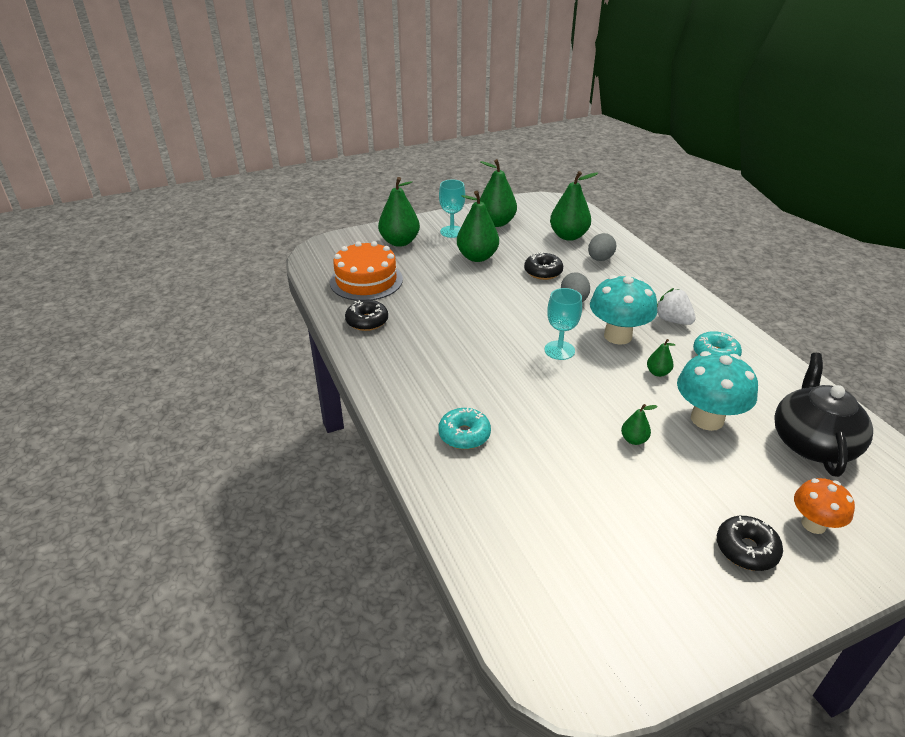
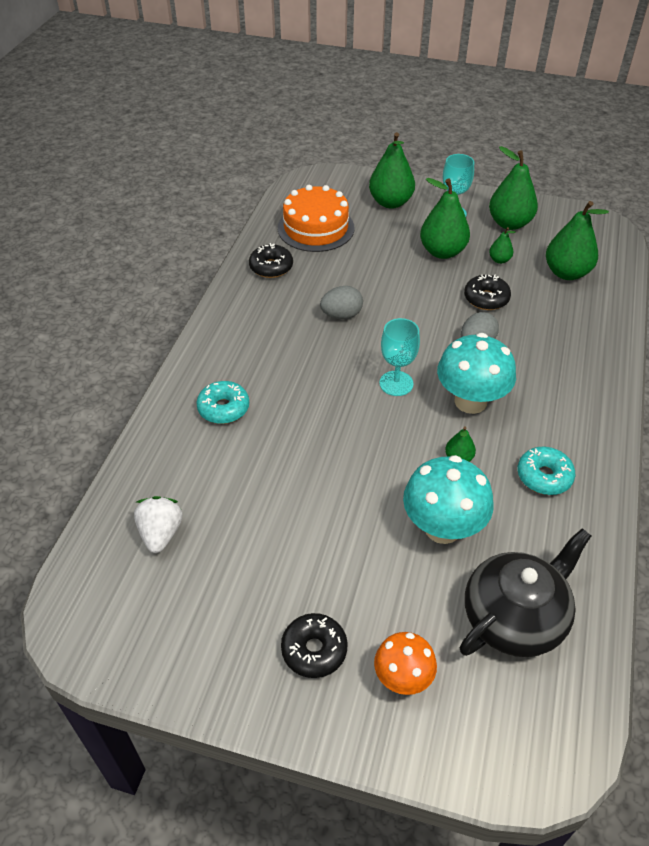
camera: 40 degrees right, 10 degrees up
(600, 259) = (565, 314): grey egg -> grey egg (341, 315)
(634, 440) = (350, 501): green pear -> green pear (499, 260)
(672, 320) = (550, 418): white strawberry -> white strawberry (161, 533)

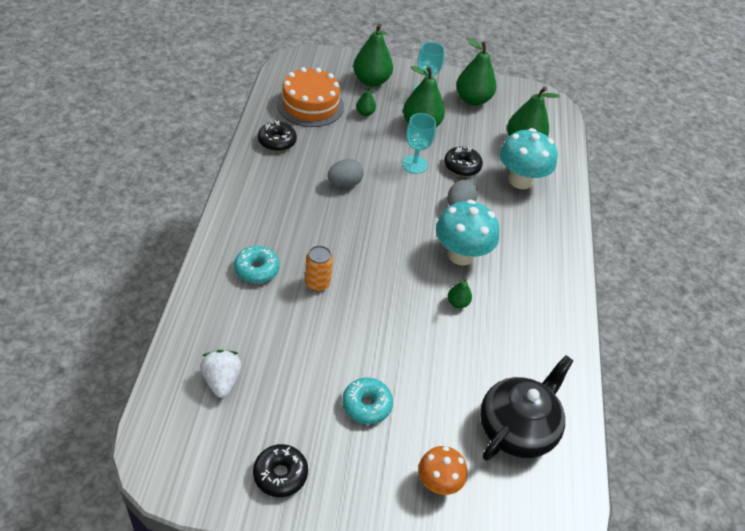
camera: 15 degrees left, 0 degrees up
(291, 427) = (317, 283): none -> orange can
(314, 650) = (365, 467): black donut -> black donut (280, 474)
(396, 383) = (399, 242): turquoise goblet -> turquoise goblet (414, 164)
(442, 528) = (452, 361): turquoise mushroom -> turquoise mushroom (520, 180)
(499, 260) = (468, 132): green pear -> green pear (365, 113)
(544, 476) = (525, 314): turquoise donut -> turquoise donut (366, 405)

